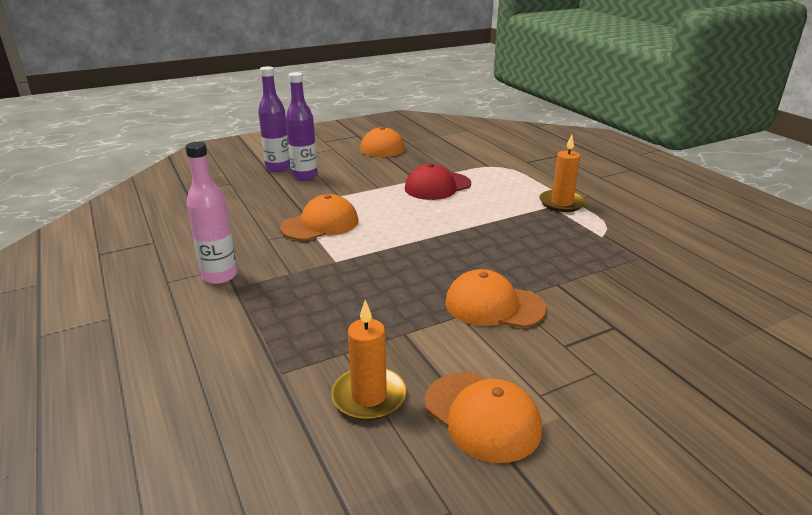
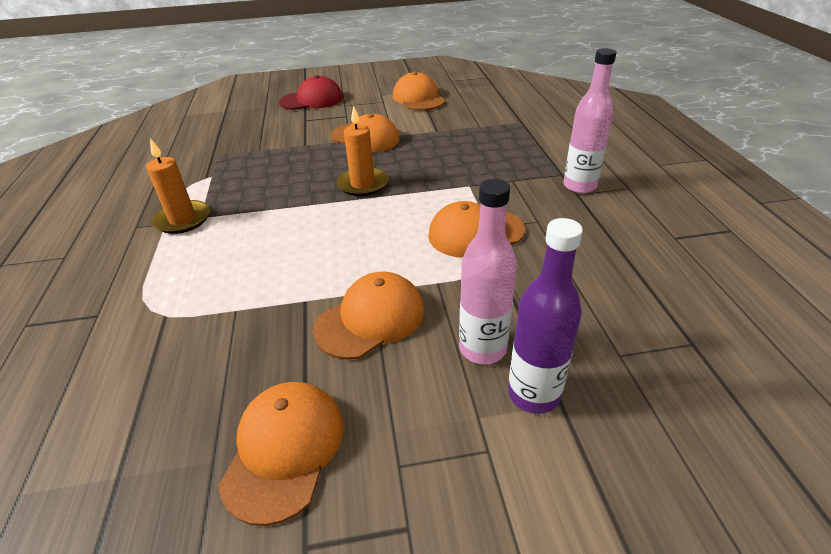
camera: 160 degrees left, 10 degrees up
(304, 176) = (482, 348): purple bottle -> pink bottle
(369, 396) = (471, 109): orange candle -> orange candle (363, 184)
(372, 178) = (370, 319): none -> orange cap
(437, 186) = (290, 277): red cap -> red cap (312, 100)

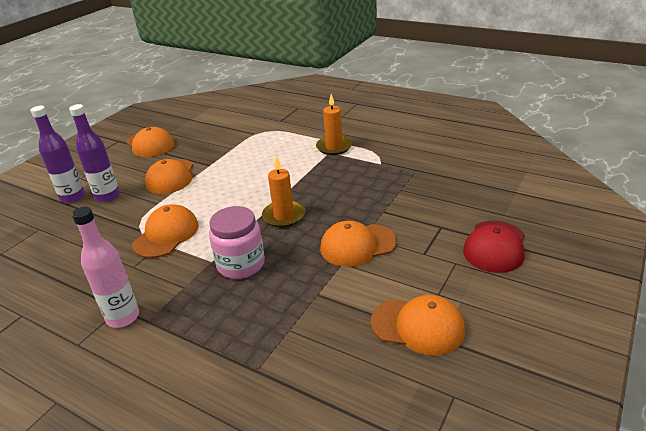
camera: 130 degrees right, 5 degrees down
(452, 170) = (241, 264): none -> pink jar
(482, 348) = (107, 196): pink bottle -> purple bottle

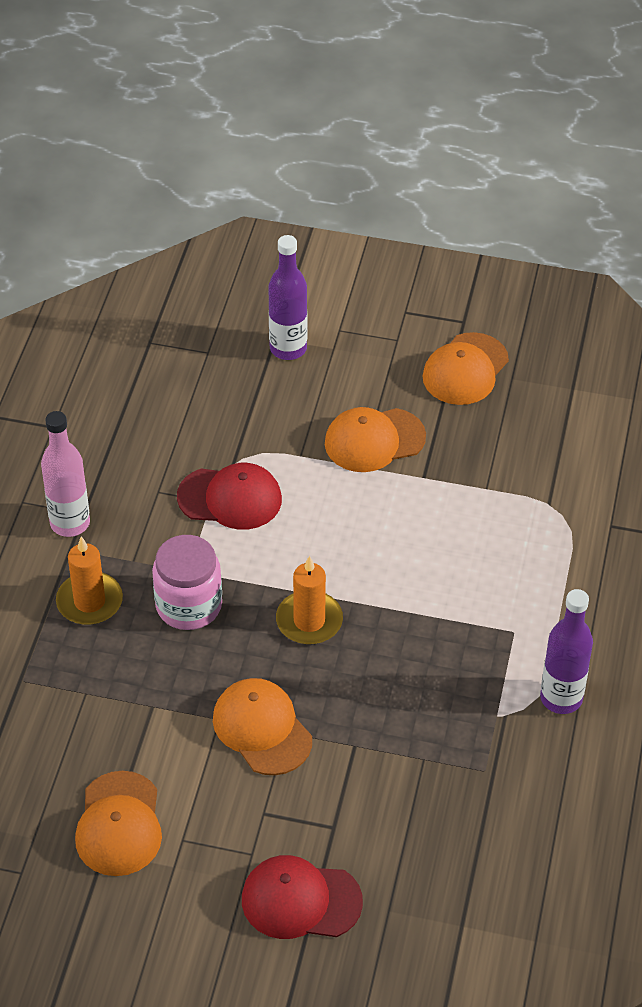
camera: 70 degrees right, 15 degrees up
(107, 196) = (301, 388): purple bottle -> purple bottle (561, 698)
(166, 235) = (230, 498): orange cap -> red cap
(334, 147) = (534, 634): orange candle -> orange candle (89, 601)

